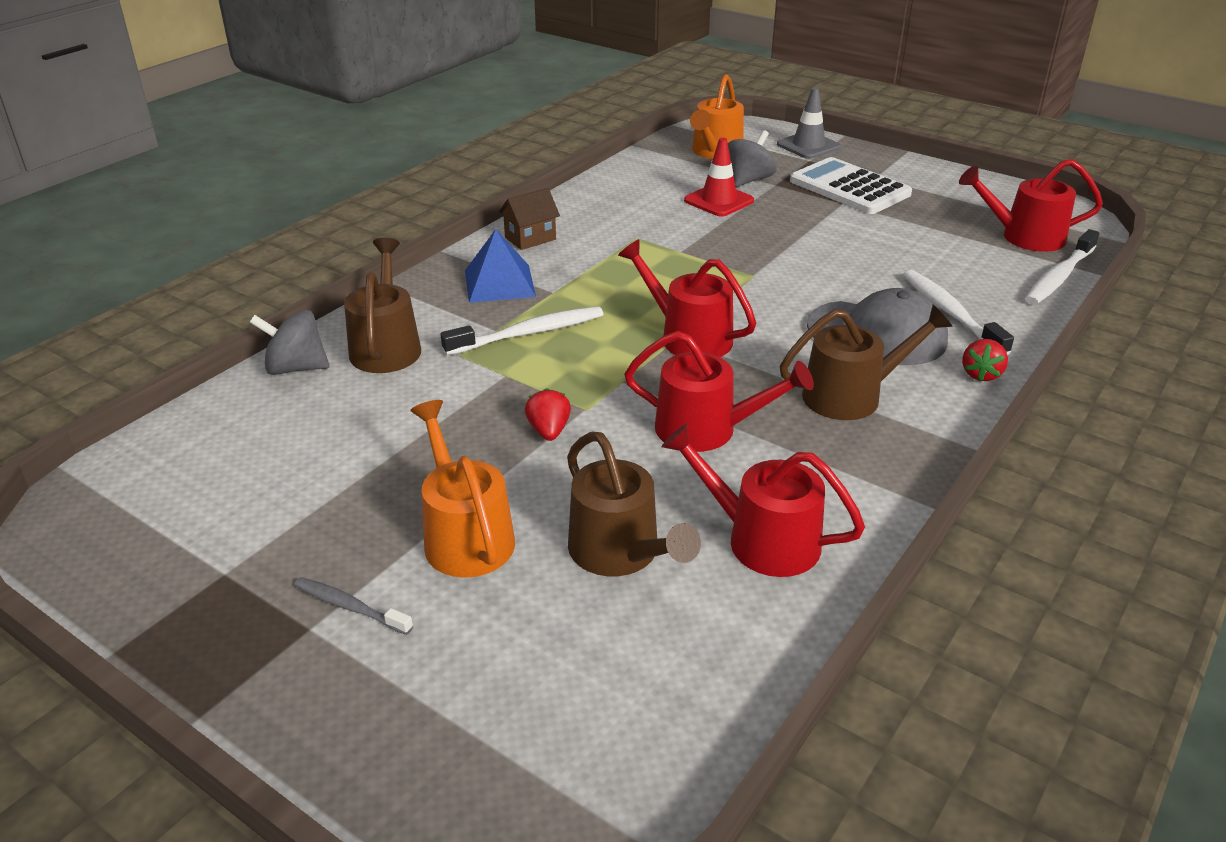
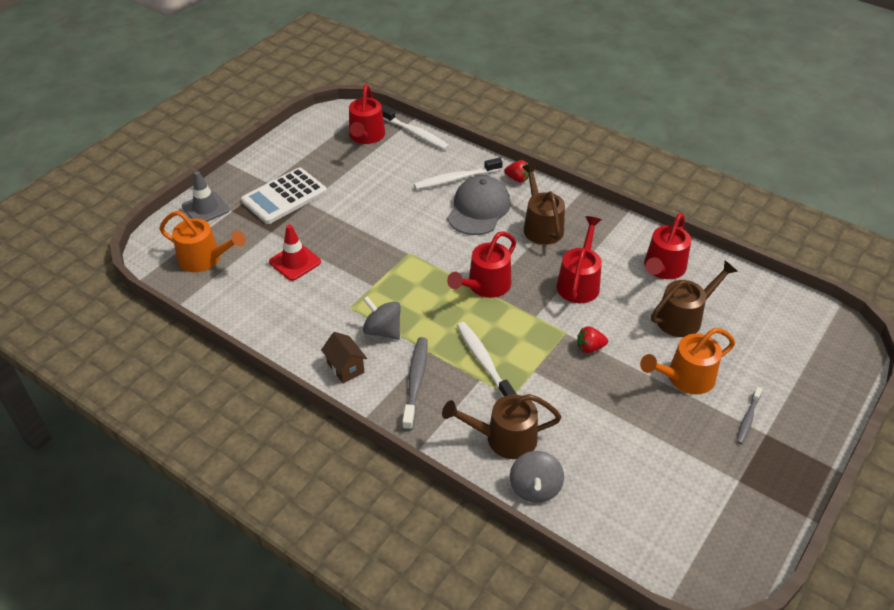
camera: 90 degrees left, 10 degrees up
(499, 283) = (415, 382): blue pyramid -> grey toothbrush
(749, 180) = (261, 244): grey spinning top -> grey spinning top (383, 331)

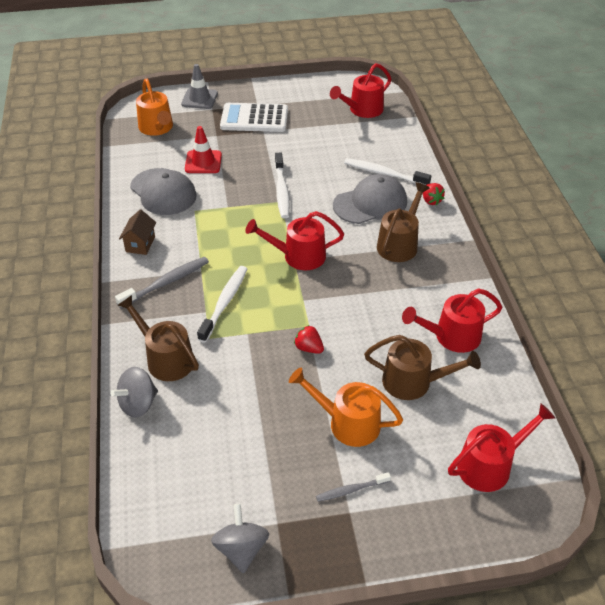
camera: 45 degrees right, 0 degrees up
(298, 311) = (163, 192): none -> grey cap
(383, 331) = (193, 238): grey spinning top -> grey spinning top (241, 549)
(415, 134) = (400, 127): white toothbrush -> white toothbrush (282, 191)
(579, 282) = (369, 300): red watering can -> red watering can (490, 465)

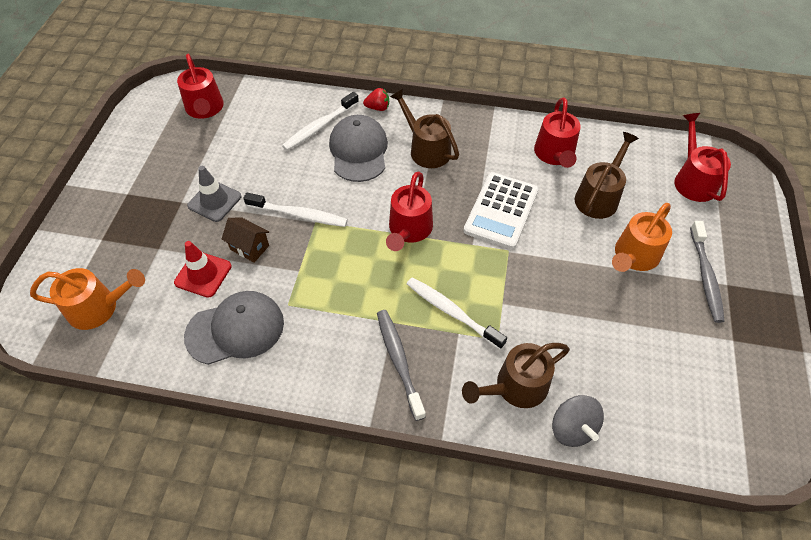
camera: 70 degrees left, 10 degrees up
(140, 244) = (320, 375): brown house -> brown house (249, 247)
(199, 99) = (69, 247): grey traffic cone -> grey traffic cone (214, 201)
(241, 549) = (758, 375): grey spinning top -> none
(254, 119) = (152, 203): white calculator -> white calculator (501, 211)
(309, 348) = (538, 258): red strawberry -> none
(351, 490) = (705, 276): grey toothbrush -> grey toothbrush, size x1.66

